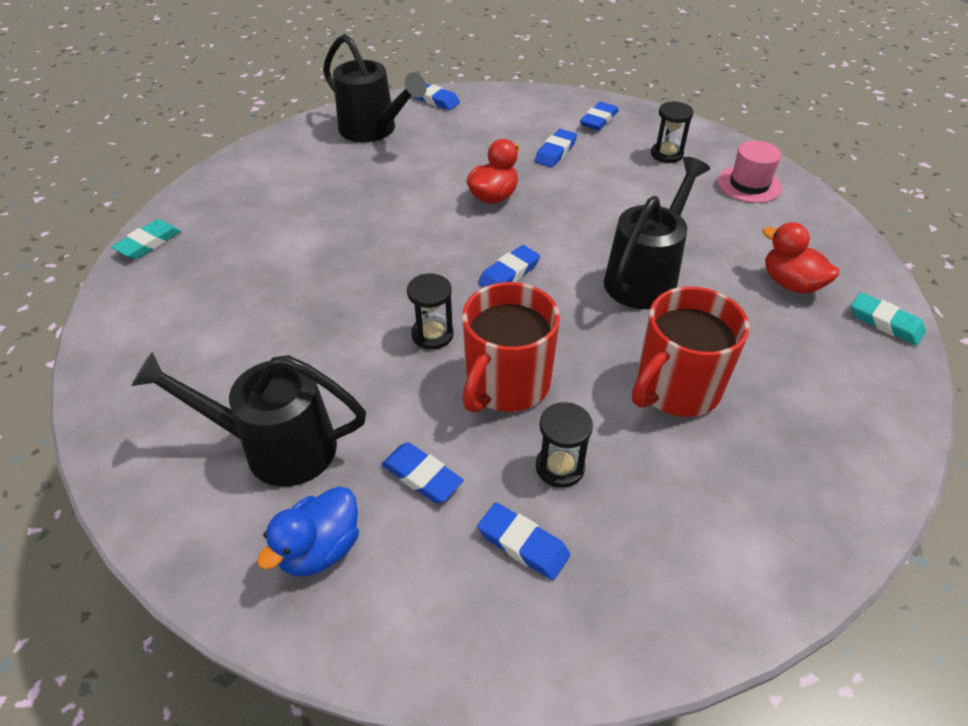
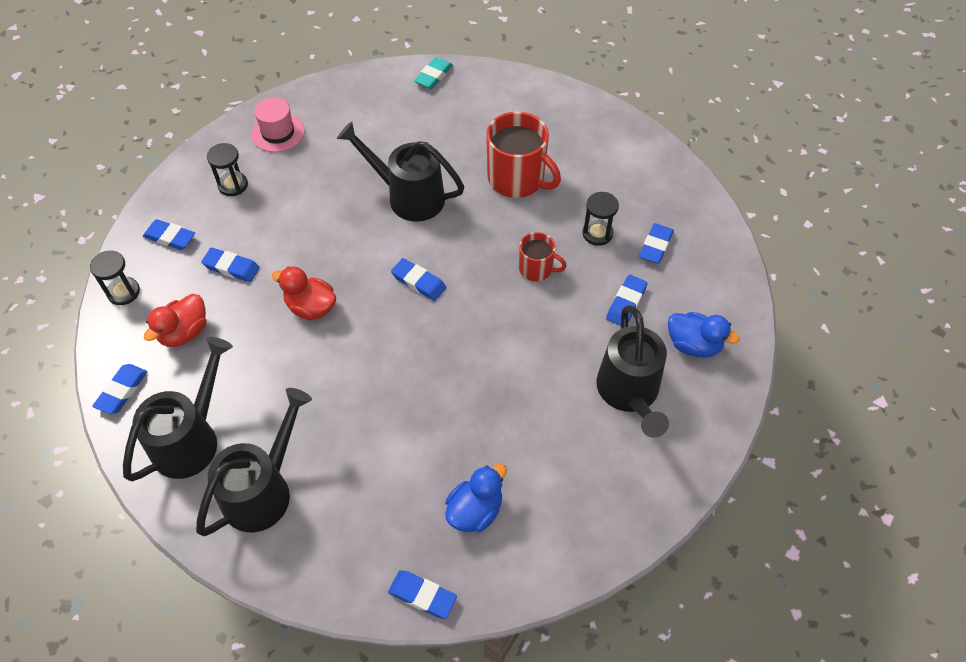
camera: 100 degrees left, 10 degrees up
(148, 243) = (422, 595): turquoise eraser -> blue eraser
(207, 286) = (475, 510): none -> blue duck
(305, 164) = (264, 489): none -> black watering can
(432, 334) = (499, 321): black hourglass -> black hourglass (123, 292)
(506, 383) = (536, 269): red mug -> red mug, size x0.56
(790, 283) = (402, 117): red duck -> red duck (184, 332)

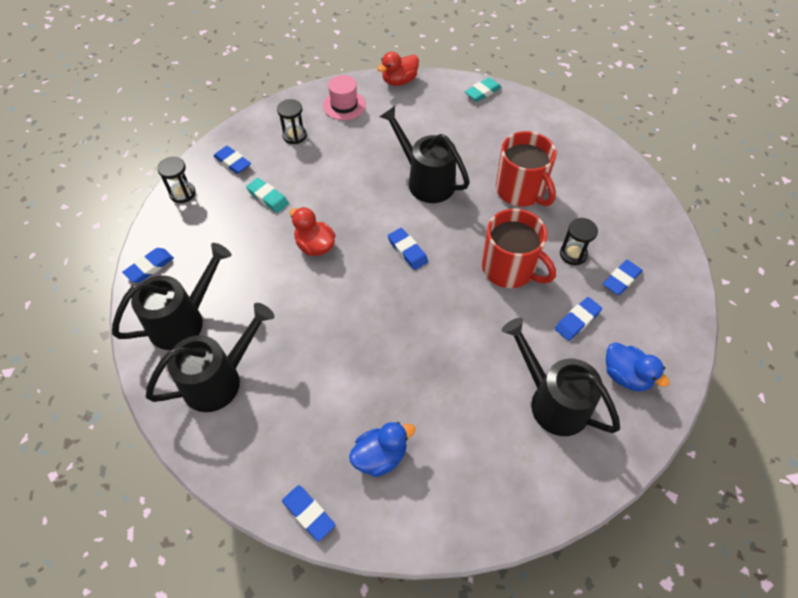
camera: 20 degrees right, 0 degrees up
(184, 332) = (213, 237): red duck -> red duck (399, 81)
(231, 267) = (268, 197): blue eraser -> turquoise eraser
(536, 269) = (509, 269): red mug -> red mug, size x1.80
(629, 394) = (551, 400): black watering can -> black watering can turned 120 degrees clockwise

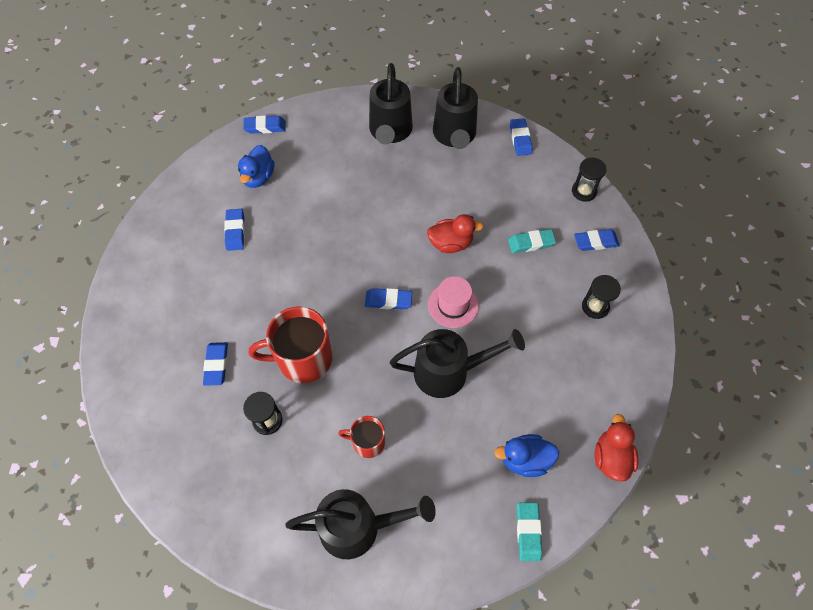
camera: 130 degrees right, 5 degrees up
(344, 105) = (609, 376): pink hat -> pink hat (453, 305)
(520, 191) = (367, 442): red mug -> red mug, size x0.56
(551, 400) = (187, 293): black watering can -> black watering can (359, 527)
(621, 279) = (210, 434): blue eraser -> blue eraser (235, 231)
(626, 376) = (149, 355): blue duck -> blue duck (525, 460)

